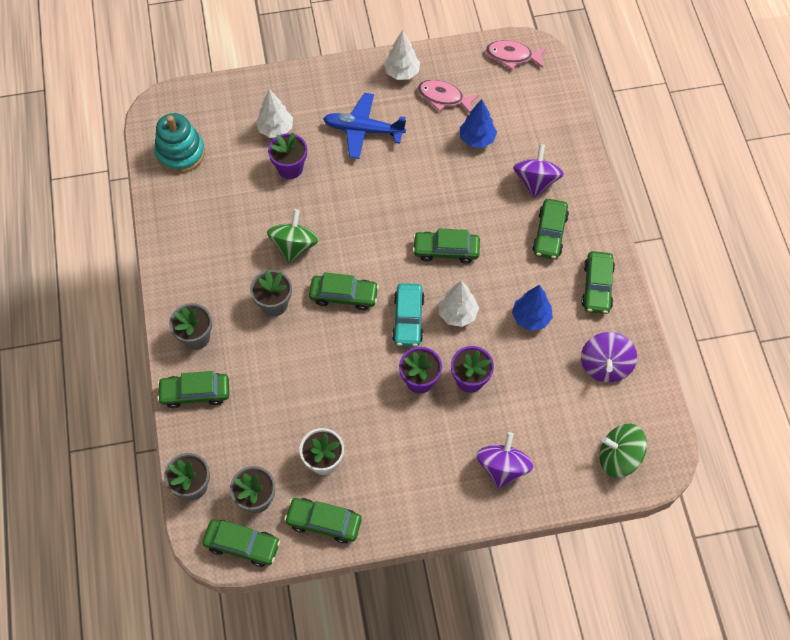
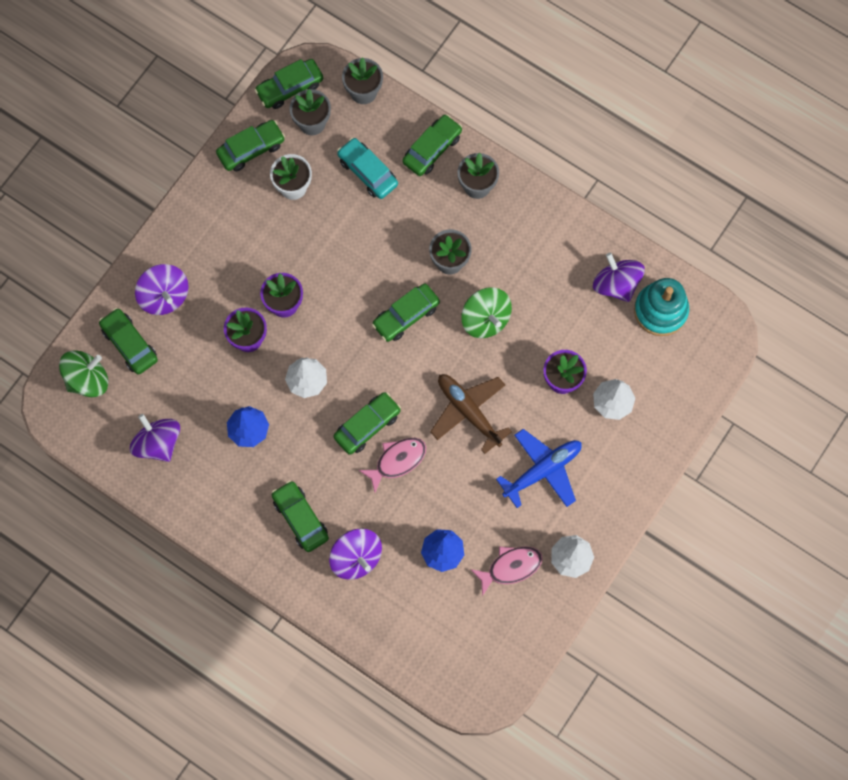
camera: 135 degrees right, 10 degrees up
(187, 192) = (616, 284): none -> purple spinning top
(370, 201) = (468, 411): none -> brown plane
(408, 319) = (339, 342): turquoise car -> turquoise car (367, 172)
(512, 56) = (495, 670): pink fish -> pink fish (397, 461)
(597, 287) = (221, 505): green car -> green car (130, 344)

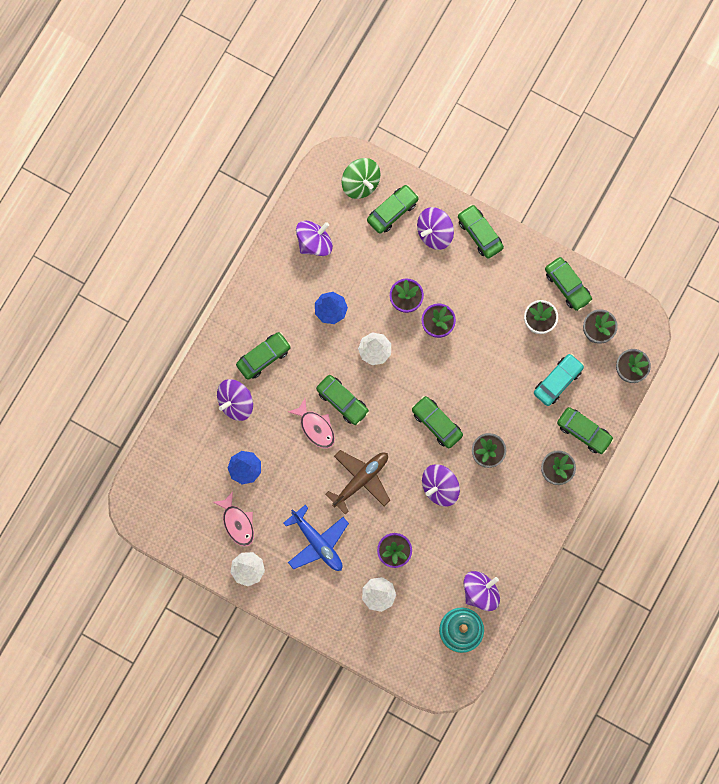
camera: 85 degrees right, 5 degrees up
(290, 88) = (625, 311): green car -> green car (480, 233)
(485, 319) = (440, 487): green spinning top -> purple spinning top

